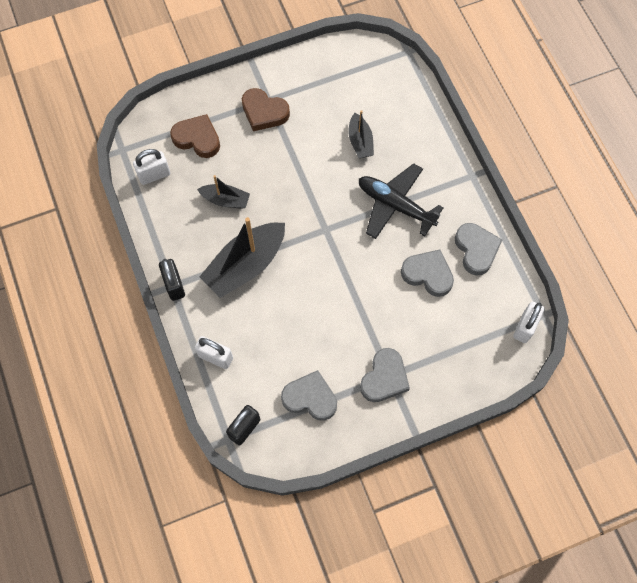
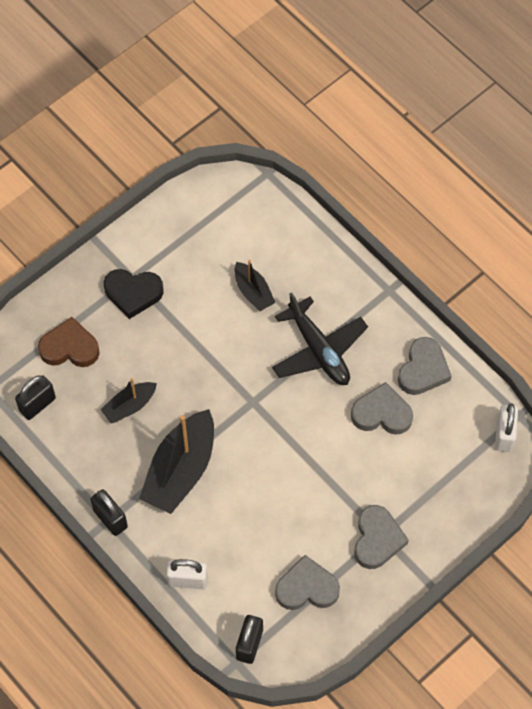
camera: 20 degrees left, 5 degrees down
(154, 175) = (37, 404): white padlock -> black padlock
(225, 200) = (129, 406): black boat -> black boat turned 150 degrees clockwise
(264, 112) = (133, 293): brown heart -> black heart
(395, 205) = (318, 350): black plane -> black plane turned 135 degrees counterclockwise
(476, 250) = (423, 370): grey heart -> grey heart turned 60 degrees clockwise

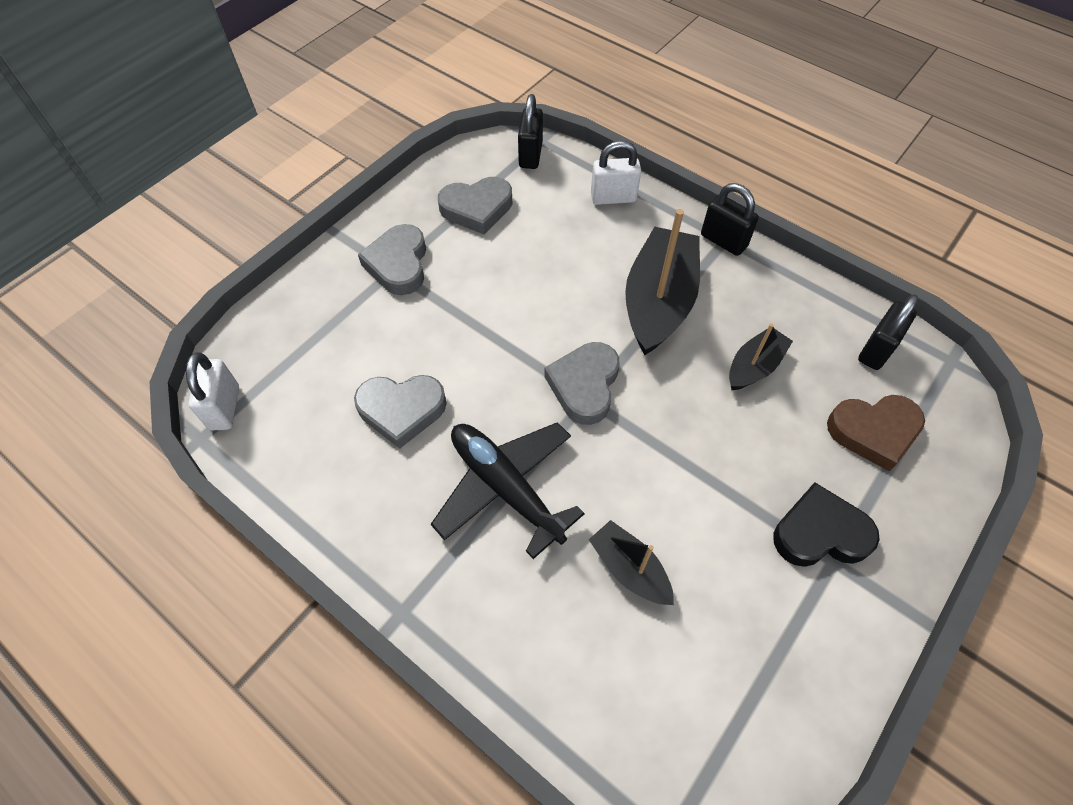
camera: 170 degrees right, 5 degrees down
(423, 370) = (341, 483): grey heart -> grey heart (584, 385)

